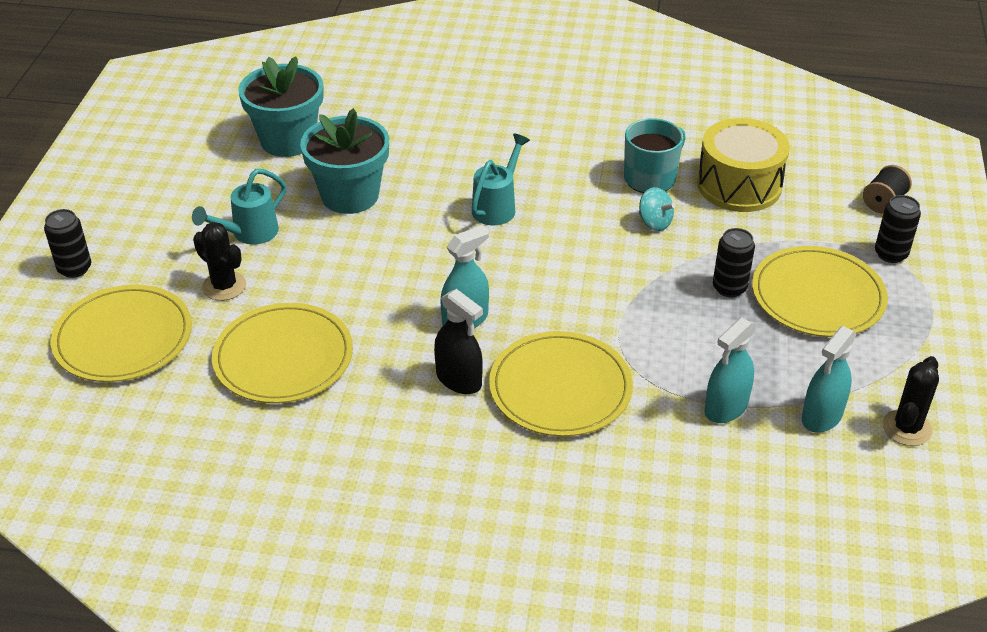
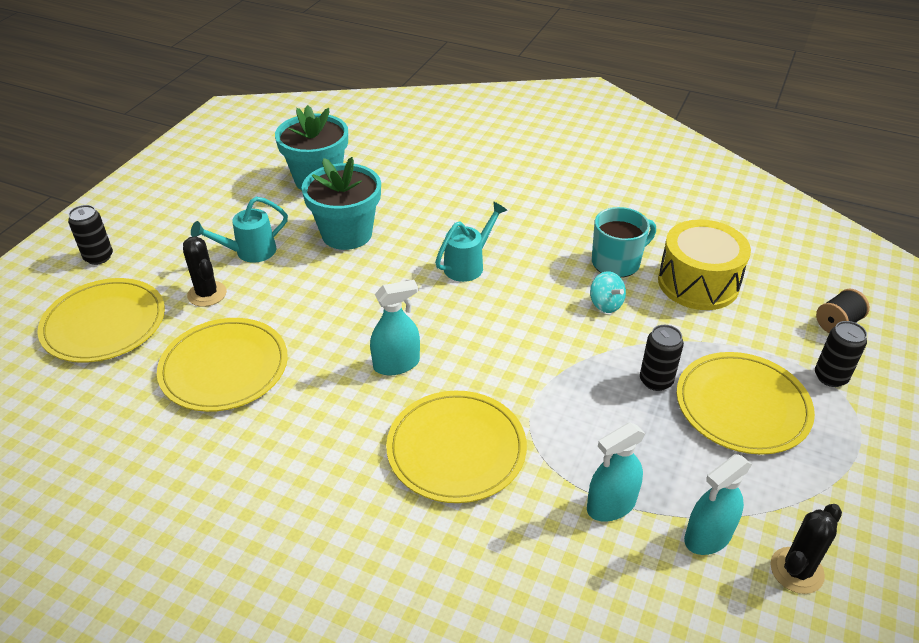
camera: 15 degrees right, 0 degrees up
(459, 379) = (366, 421): black spray bottle -> none

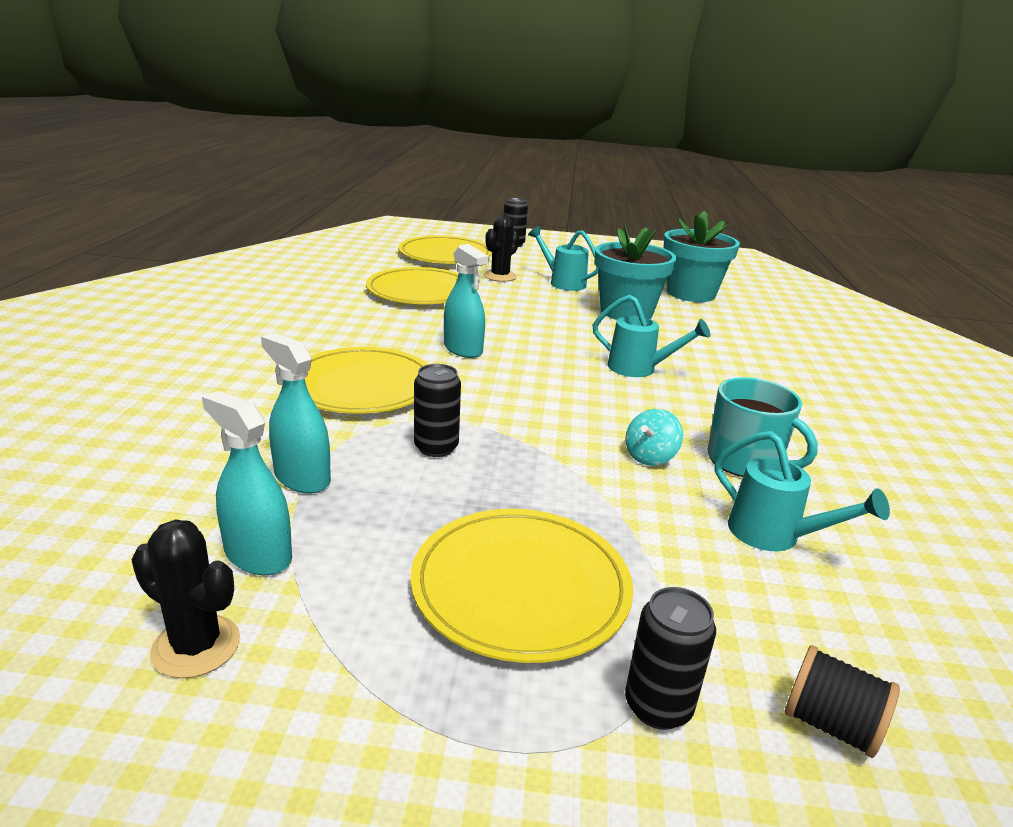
camera: 70 degrees right, 15 degrees down
(656, 381) = (529, 502): black can -> black can (436, 447)
(698, 283) = (774, 535): yellow drum -> turquoise watering can

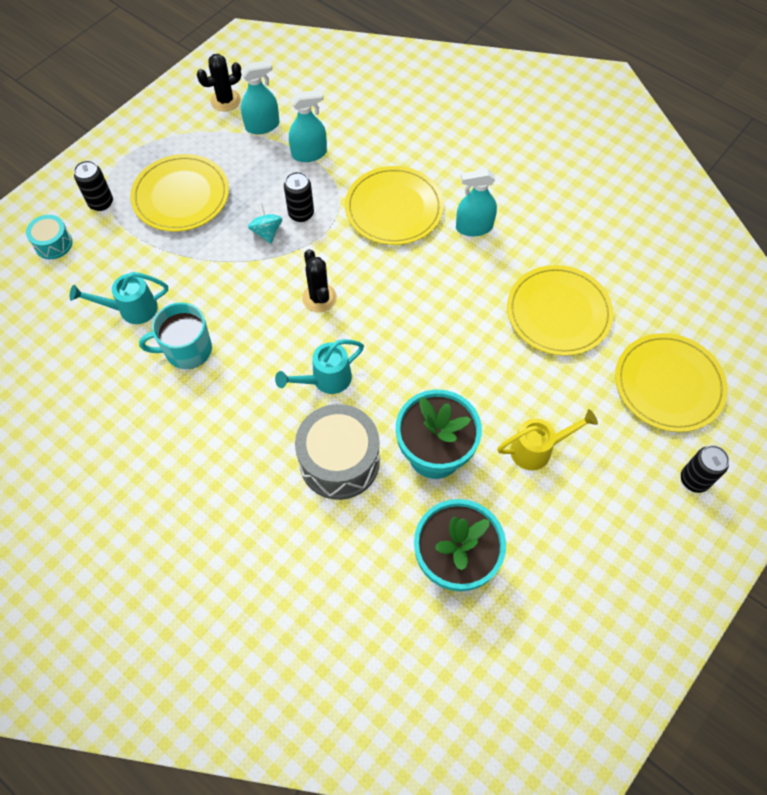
camera: 125 degrees right, 35 degrees up
(463, 349) = (419, 285): turquoise spray bottle -> turquoise spray bottle (474, 227)
(500, 276) = (577, 400): black cactus -> black cactus (319, 298)
(563, 282) = (537, 449): turquoise watering can -> yellow watering can
(650, 457) = (225, 305): turquoise spinning top -> turquoise spinning top (267, 232)
(699, 344) = (339, 461): none -> grey drum
(830, 724) = (53, 244): black spool -> turquoise drum

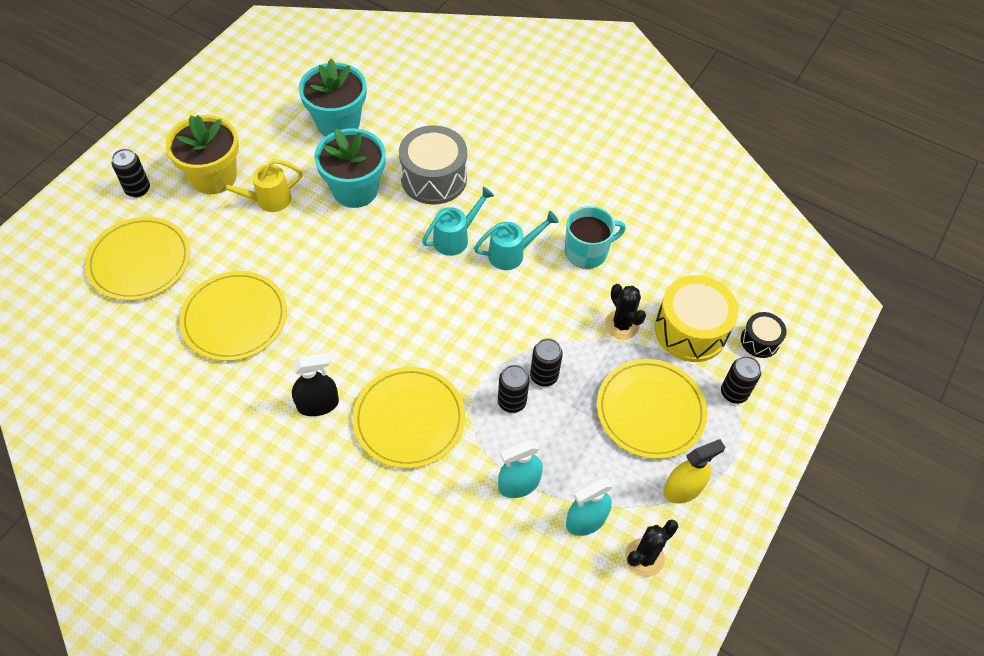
camera: 170 degrees right, 5 degrees down
(53, 244) = (760, 341): turquoise drum -> black drum
(114, 259) = (690, 330): none -> yellow drum
(131, 309) = (652, 283): turquoise watering can -> turquoise watering can (512, 254)
(178, 138) = (682, 489): none -> yellow spray bottle
(267, 232) = (544, 376): turquoise spinning top -> black can
(319, 298) = (474, 310): black cactus -> black cactus (622, 325)
(474, 227) = (318, 404): turquoise spray bottle -> black spray bottle
(606, 489) = (214, 177): none -> yellow flower pot

